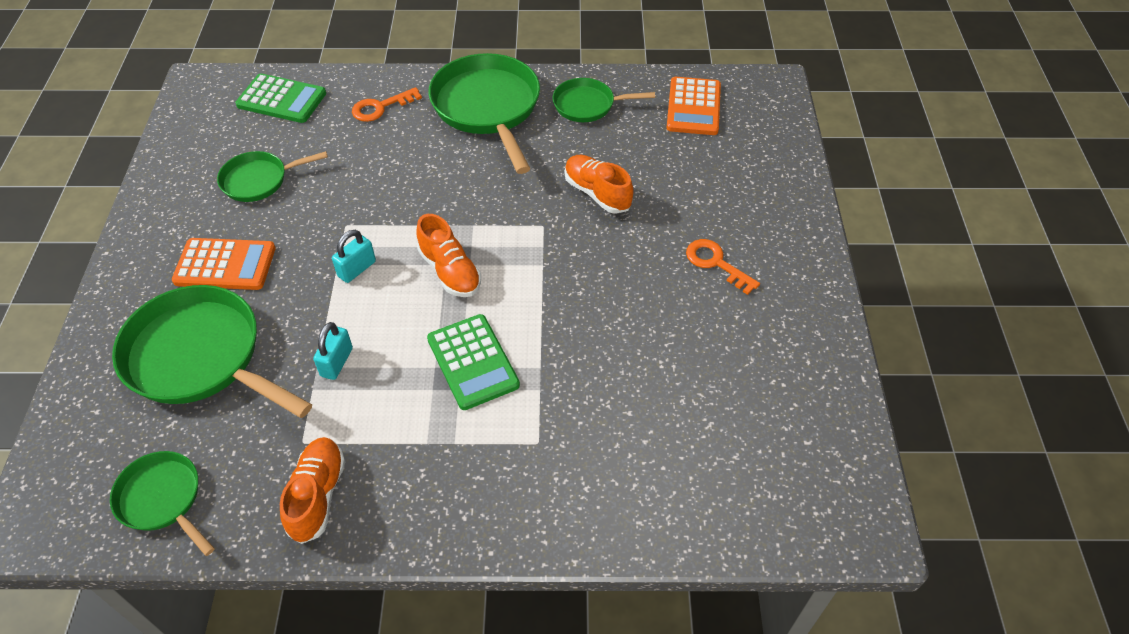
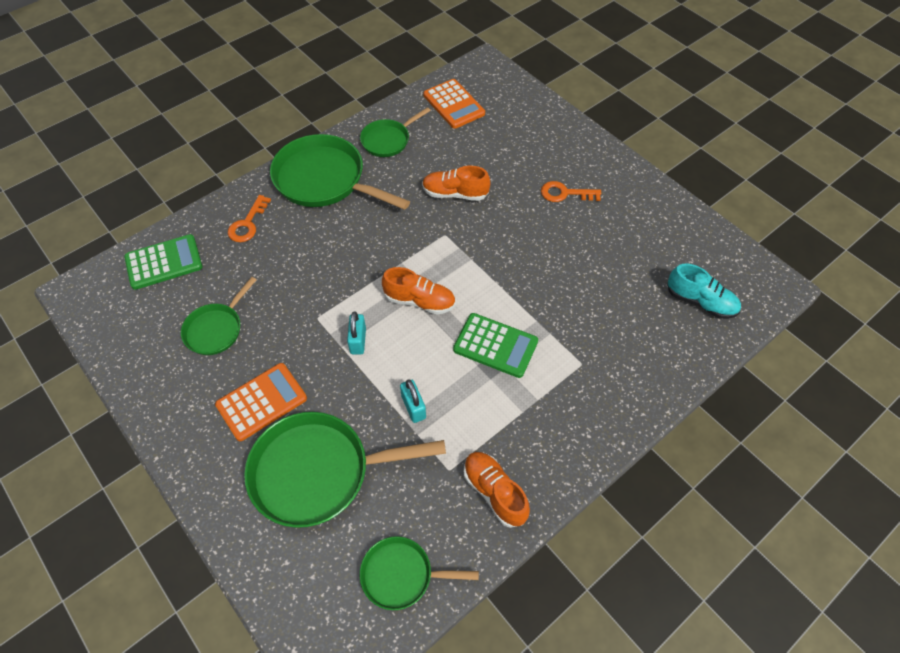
camera: 40 degrees left, 5 degrees up
(746, 477) = (700, 302): none -> turquoise shoe

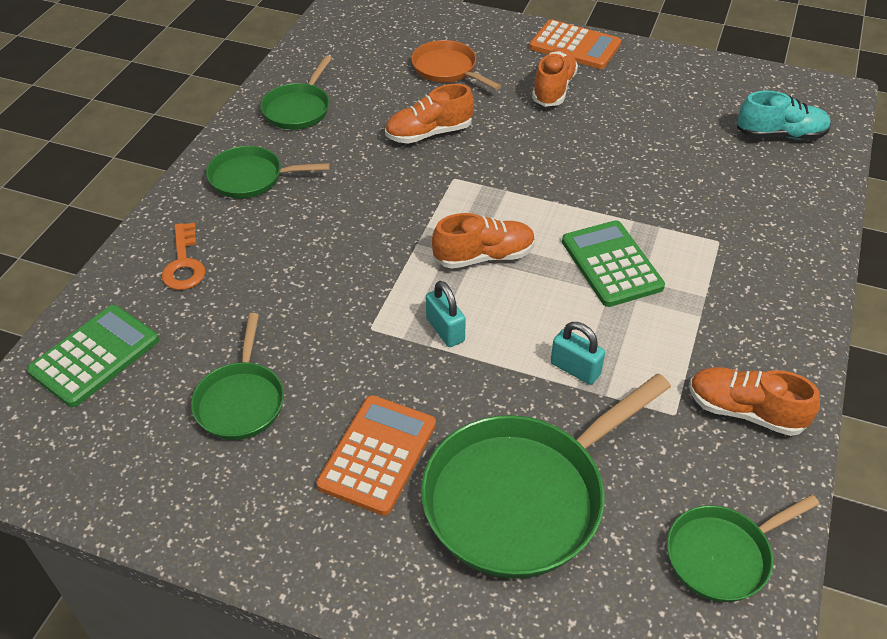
camera: 30 degrees left, 10 degrees down
(325, 180) = (251, 178): green pan -> green pan, size x0.55
(454, 104) = (349, 48): orange calculator -> orange calculator (575, 46)
(495, 345) = (611, 264): green calculator -> green calculator turned 105 degrees counterclockwise
(505, 148) = (447, 69): none -> orange pan
(565, 193) = (553, 89): orange key -> orange shoe

